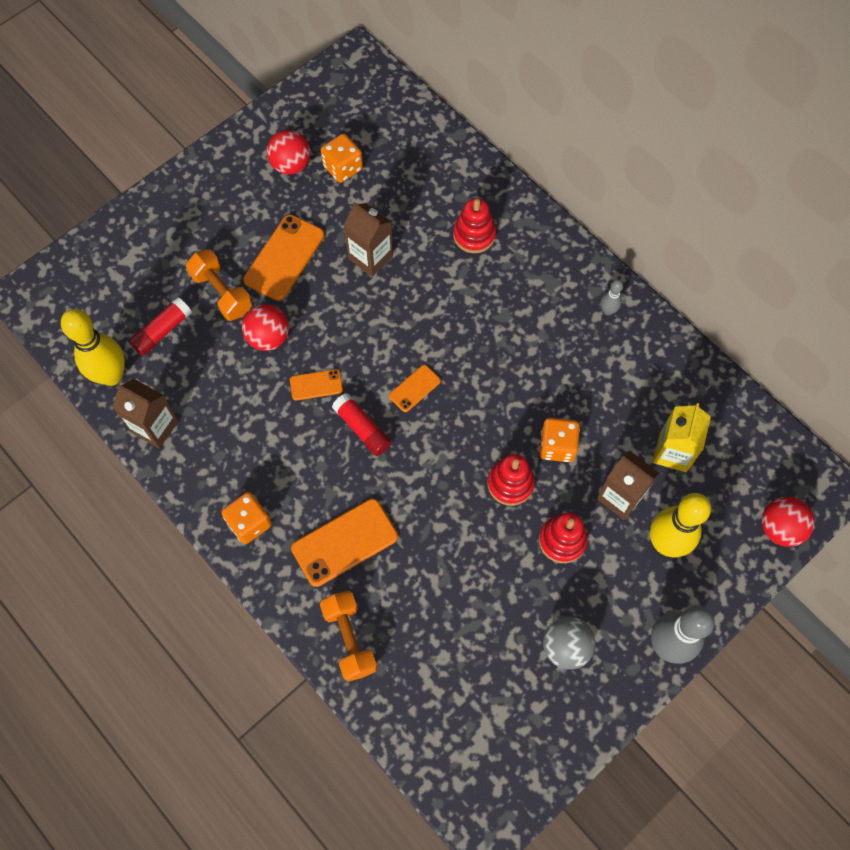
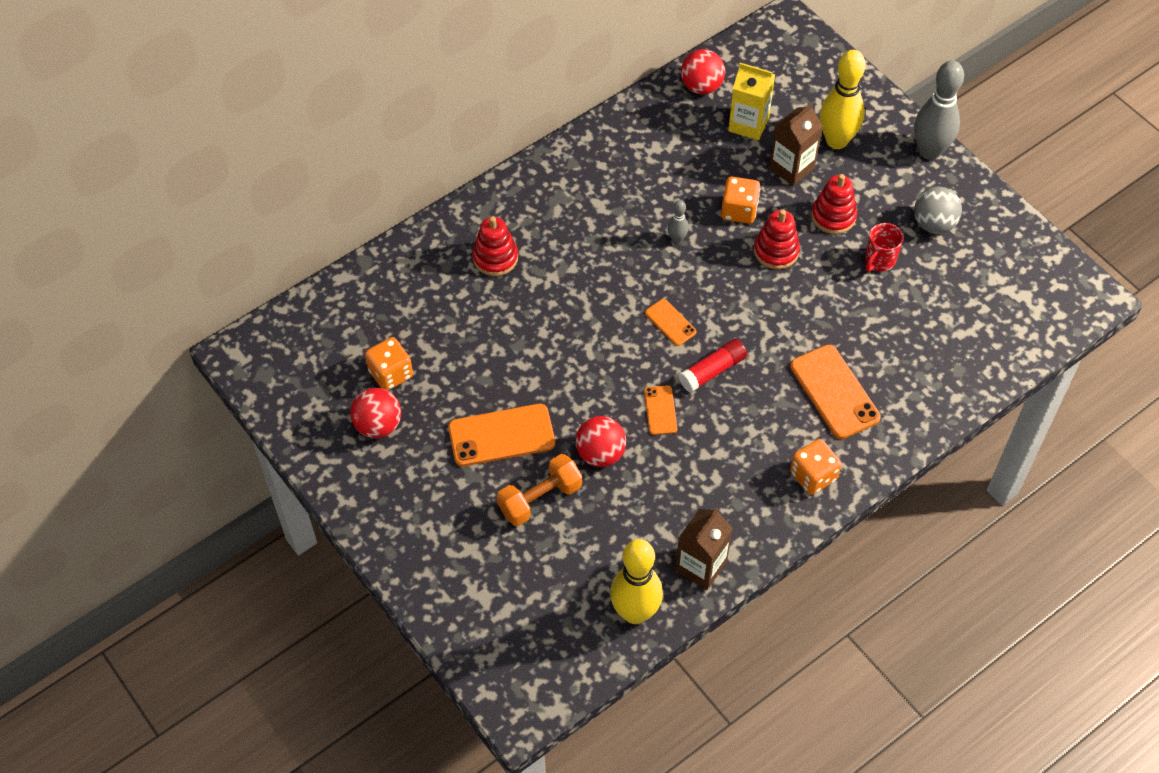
camera: 85 degrees left, 10 degrees down
(162, 331) = (583, 560): red glue stick -> none
(284, 258) = (501, 435): orange phone -> orange phone turned 45 degrees counterclockwise
(349, 639) = (931, 392): orange dumbbell -> none
(370, 257) = (511, 353): brown carton -> none
(509, 587) = (879, 261): none -> red mug
(608, 311) = (596, 155): grey bowling pin -> grey bowling pin (677, 239)
(780, 528) = (823, 59): red ball -> red ball (701, 86)

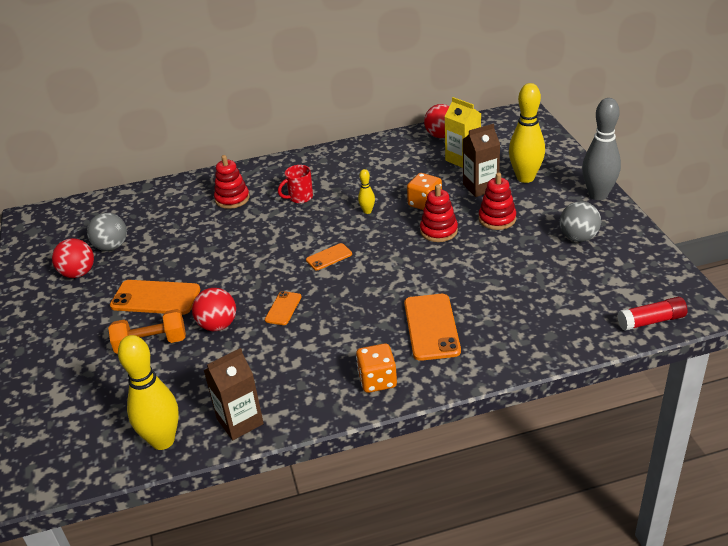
camera: 25 degrees right, 20 degrees down
(390, 373) = (111, 247): orange dice -> grey ball
(670, 322) = (329, 257): orange phone -> orange phone turned 75 degrees clockwise
(677, 239) = (367, 211): grey bowling pin -> yellow bowling pin
(712, 370) = (341, 292): red glue stick -> red glue stick (651, 321)
(879, 261) = (519, 251): red mug -> red mug (300, 197)

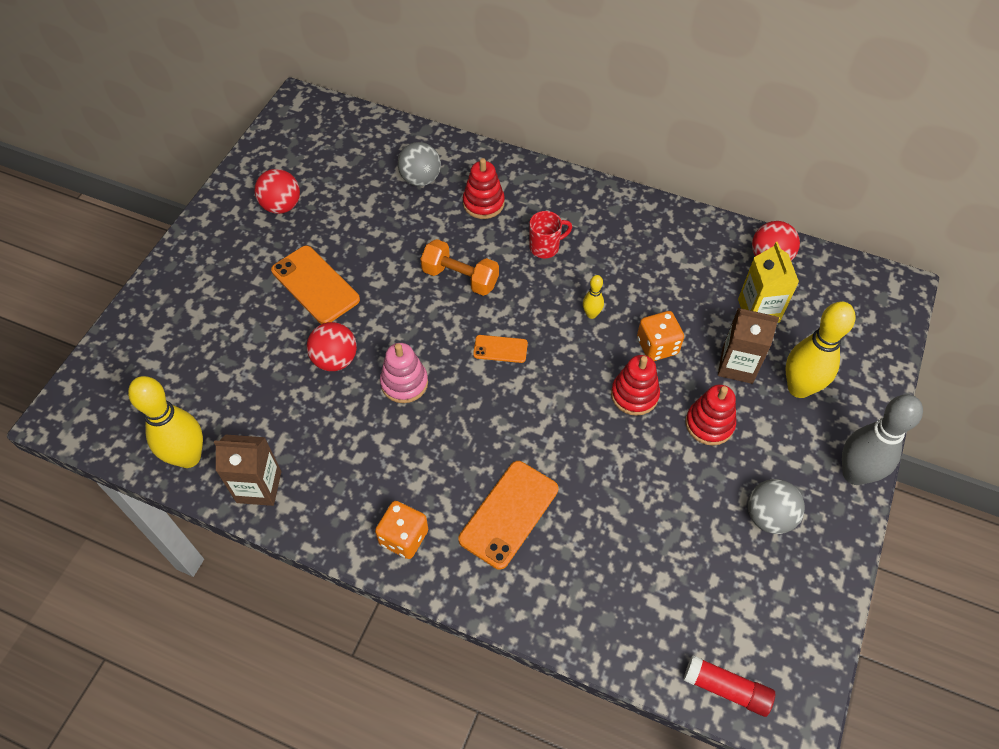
camera: 35 degrees right, 20 degrees up
(111, 247) = (333, 191): grey ball -> grey ball (420, 179)
(151, 343) = (268, 338): orange dumbbell -> orange dumbbell (460, 278)
(283, 308) = (404, 383): orange phone -> pink stacking toy
(300, 197) = (545, 247): red mug -> red mug turned 150 degrees clockwise

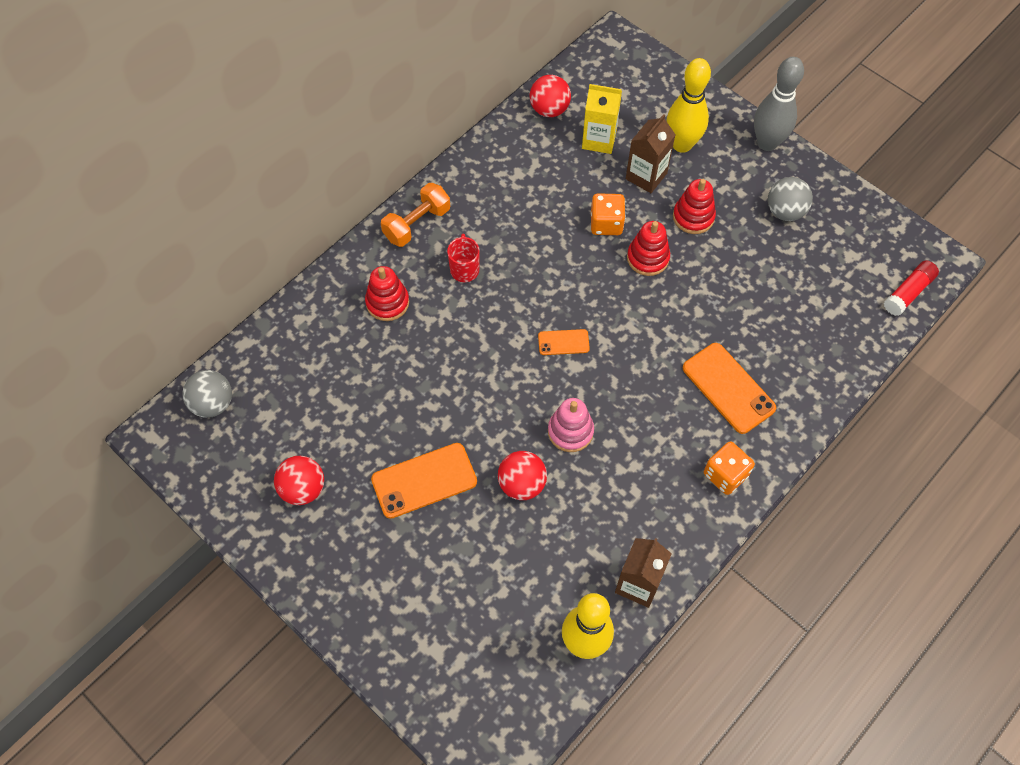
camera: 70 degrees left, 5 degrees up
(420, 179) = (329, 348): grey ball -> grey ball (213, 403)
(460, 278) = (470, 350): orange dumbbell -> orange dumbbell (417, 224)
(500, 349) = (563, 342): orange phone -> orange phone turned 60 degrees clockwise
(591, 314) = (554, 259): yellow bowling pin -> none

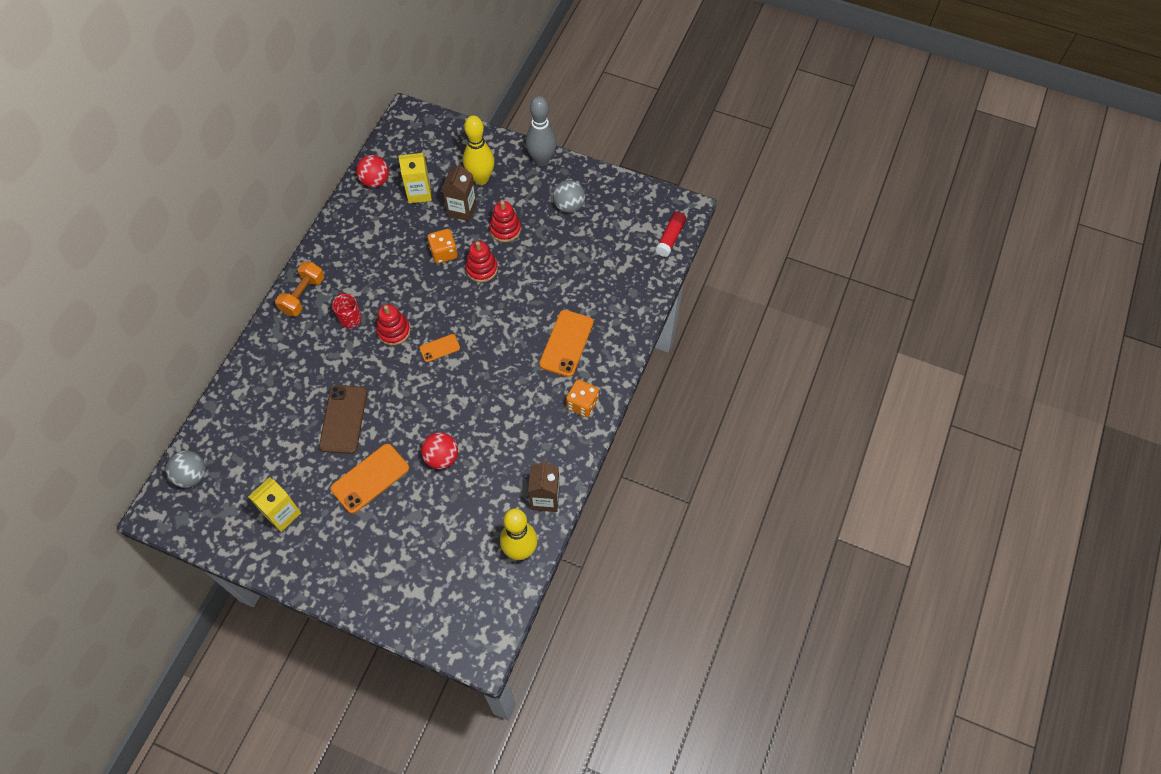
camera: 20 degrees left, 0 degrees up
(303, 489) = (282, 514): red ball -> yellow carton
(387, 302) = (300, 360): red stacking toy -> red stacking toy (393, 331)
(415, 394) = (343, 419): none -> brown phone
(570, 431) = (464, 409): pink stacking toy -> none
(728, 388) = (566, 343): orange phone -> orange phone turned 75 degrees clockwise

